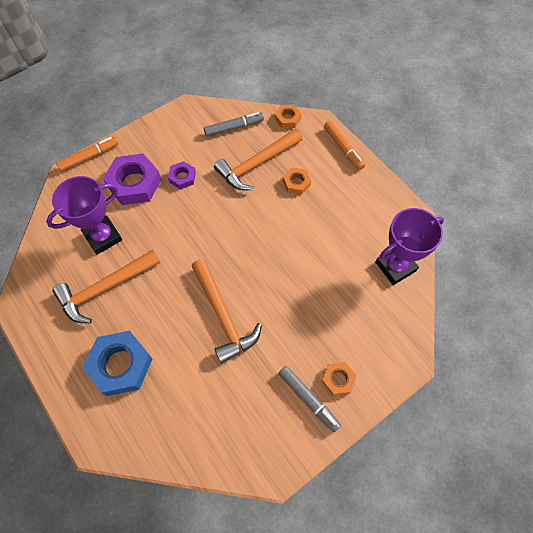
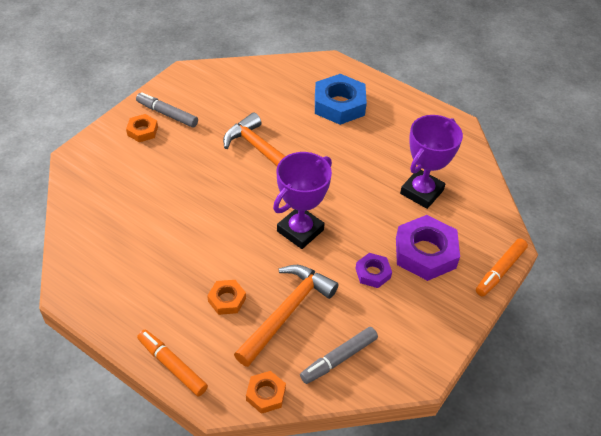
camera: 160 degrees right, 15 degrees down
(105, 289) = (389, 151): orange hammer -> none
(395, 266) = (90, 232): purple trophy -> purple trophy (300, 231)

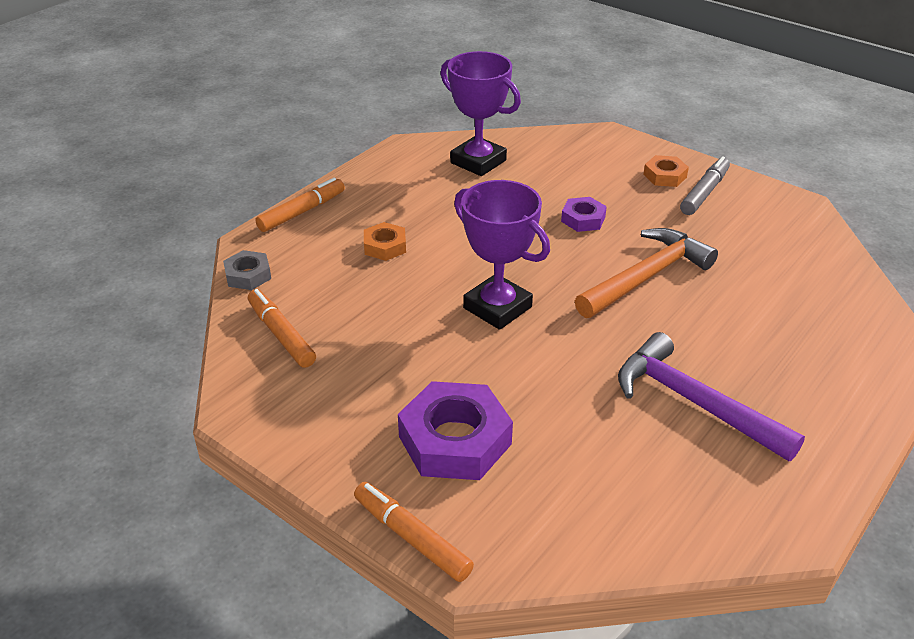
camera: 95 degrees right, 10 degrees down
(266, 394) = (248, 275): orange nut -> grey nut
(286, 312) = (360, 293): orange hammer -> none
(338, 358) = (281, 334): grey marker -> orange marker
(339, 104) = (790, 360): blue nut -> none
(373, 273) = (417, 376): purple nut -> purple nut (583, 219)
(378, 147) = (694, 402): none -> purple hammer
(421, 192) = (592, 450): purple trophy -> purple trophy (478, 161)

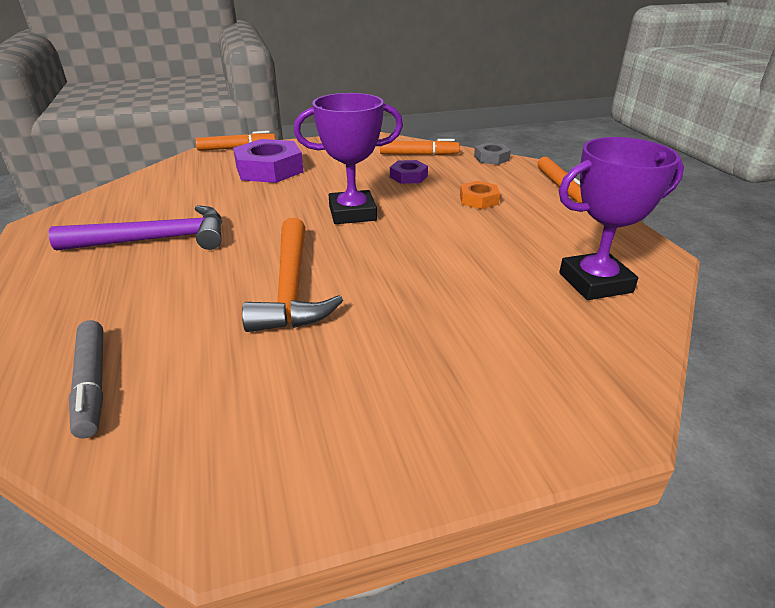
camera: 125 degrees right, 5 degrees down
(583, 219) = (419, 297): purple nut -> purple nut (408, 176)
(665, 176) = (447, 411): orange nut -> none
(704, 192) = (371, 424): grey marker -> grey marker (92, 384)

